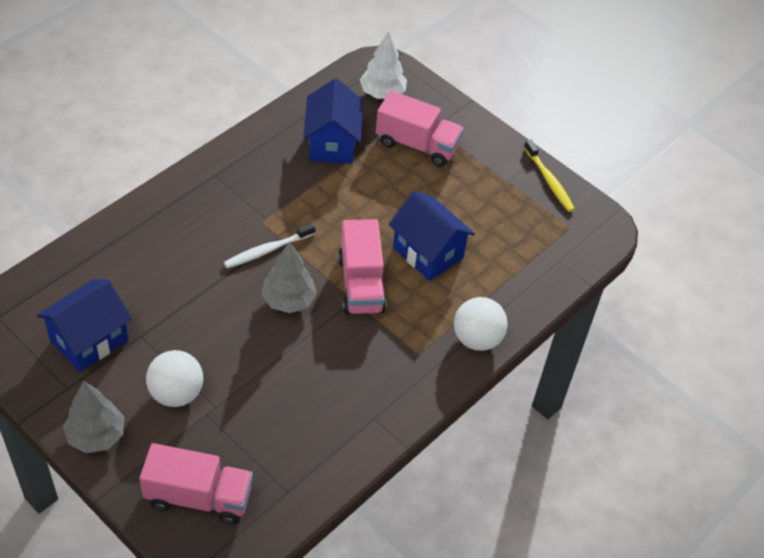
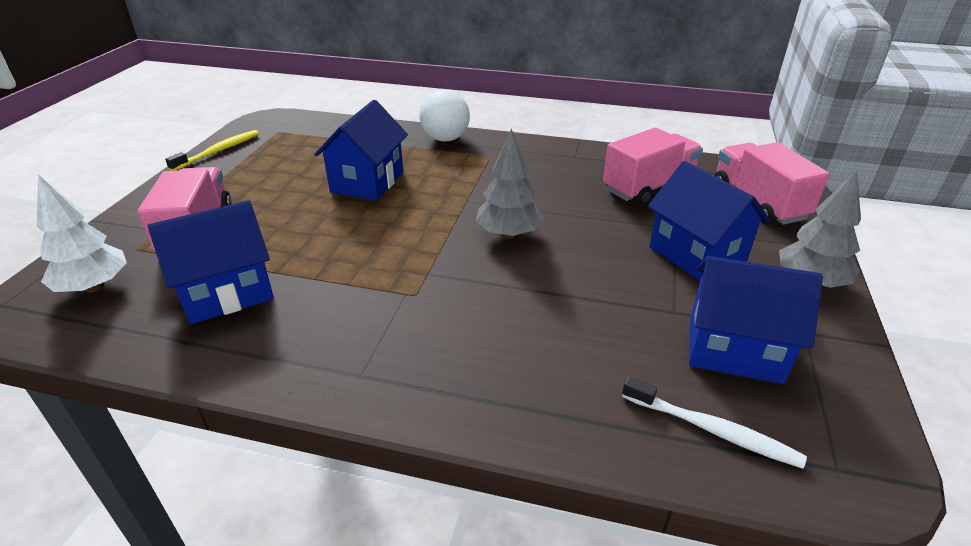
camera: 115 degrees left, 15 degrees down
(176, 393) = (696, 255): white ball -> blue house
(267, 250) = (455, 273): white toothbrush -> white toothbrush (713, 430)
(361, 284) = (442, 202): pink truck -> pink truck (649, 187)

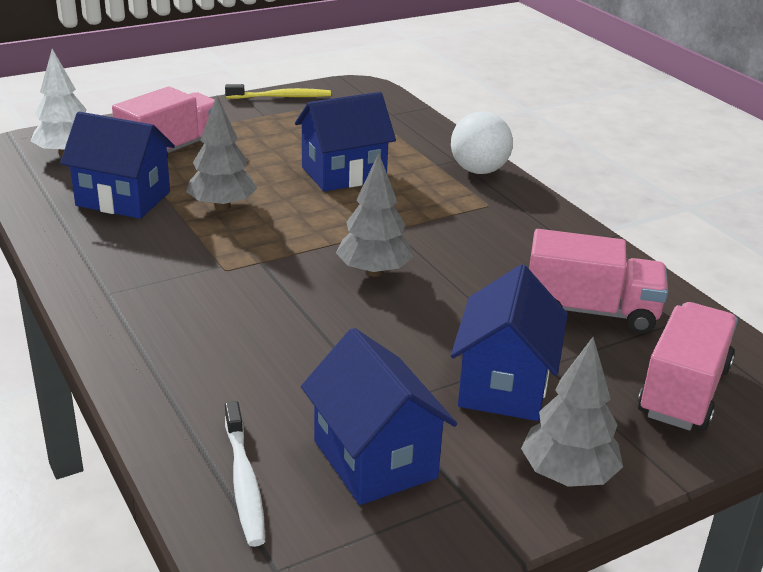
camera: 45 degrees right, 5 degrees down
(323, 251) = (222, 206): none -> grey tree

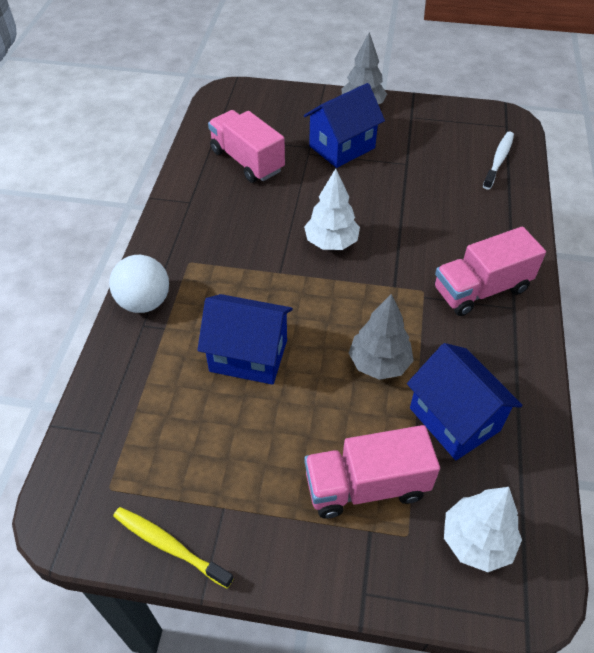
camera: 140 degrees left, 20 degrees up
(374, 272) = (331, 242): grey tree -> white tree
(374, 459) = (434, 144): blue house -> none
(683, 391) = (267, 110): pink truck -> pink truck (481, 289)

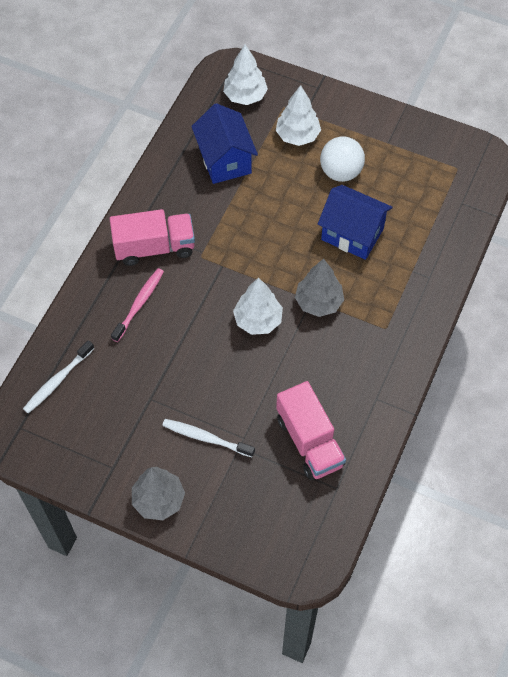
camera: 165 degrees left, 10 degrees up
(144, 302) = (426, 297): white ball -> white ball (340, 172)
(169, 546) = (422, 131): yellow toothbrush -> none
(342, 147) = (206, 438): blue house -> white toothbrush
(366, 486) = (297, 136): pink truck -> white tree
(379, 363) = (259, 207): grey tree -> grey tree (318, 302)
(463, 232) = (139, 304): none -> pink toothbrush

